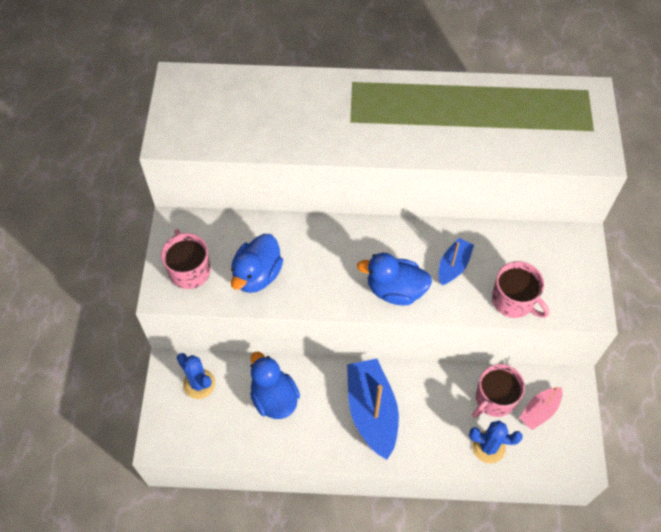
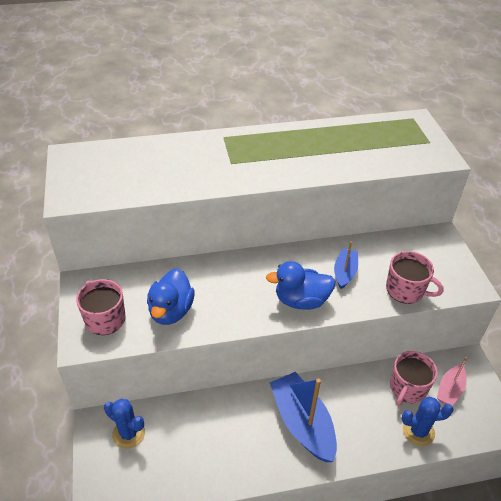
camera: 15 degrees left, 15 degrees down
(274, 398) = (206, 431): blue duck -> none

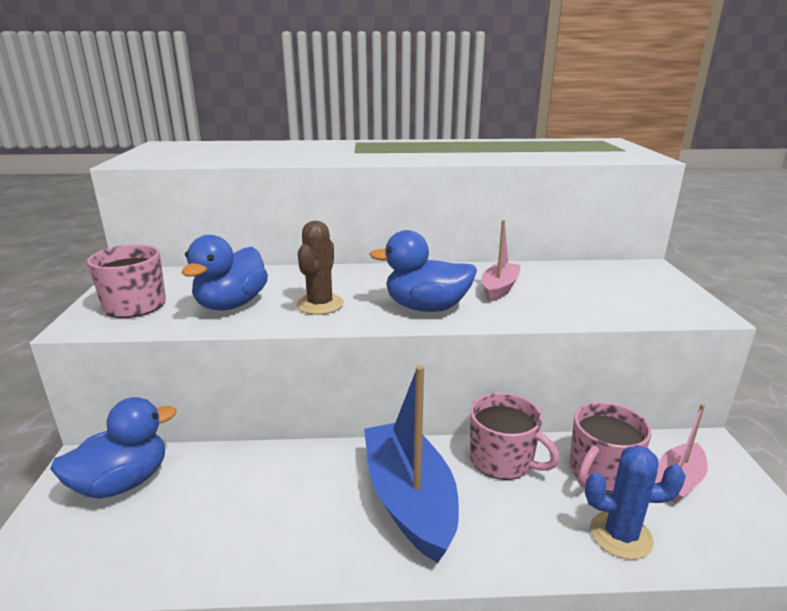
camera: 10 degrees right, 20 degrees down
(128, 433) = (123, 482): blue cactus -> blue duck
(231, 304) = (320, 304): none -> brown cactus
(345, 272) = (499, 288): blue boat -> pink boat
(406, 290) = (593, 308): pink mug -> pink mug (503, 460)

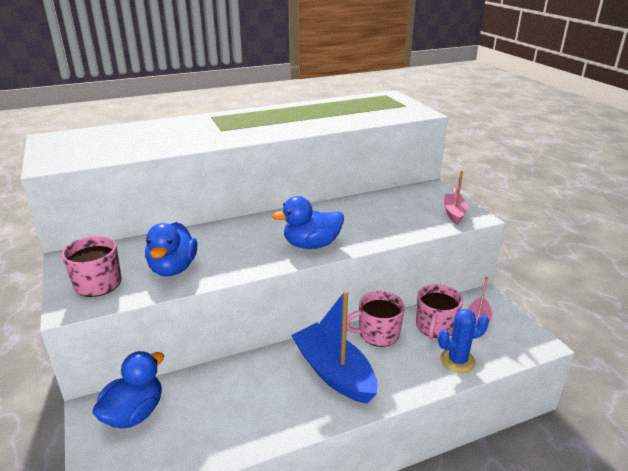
camera: 20 degrees left, 5 degrees up
(320, 304) = (238, 256): brown cactus -> none
(499, 288) = (350, 220): pink boat -> pink boat (454, 213)
(503, 460) = (377, 334): pink mug -> pink mug turned 150 degrees clockwise

